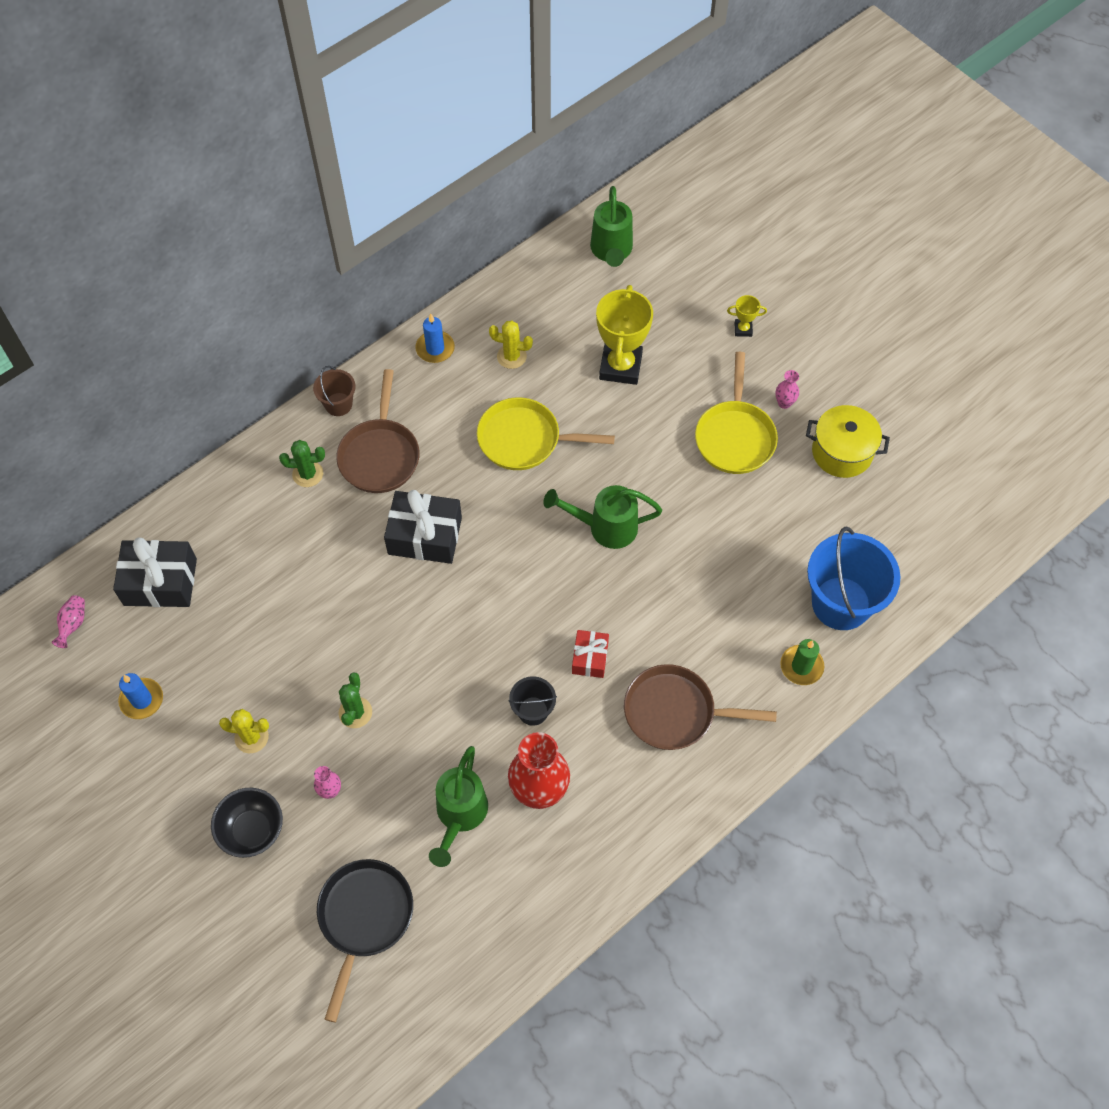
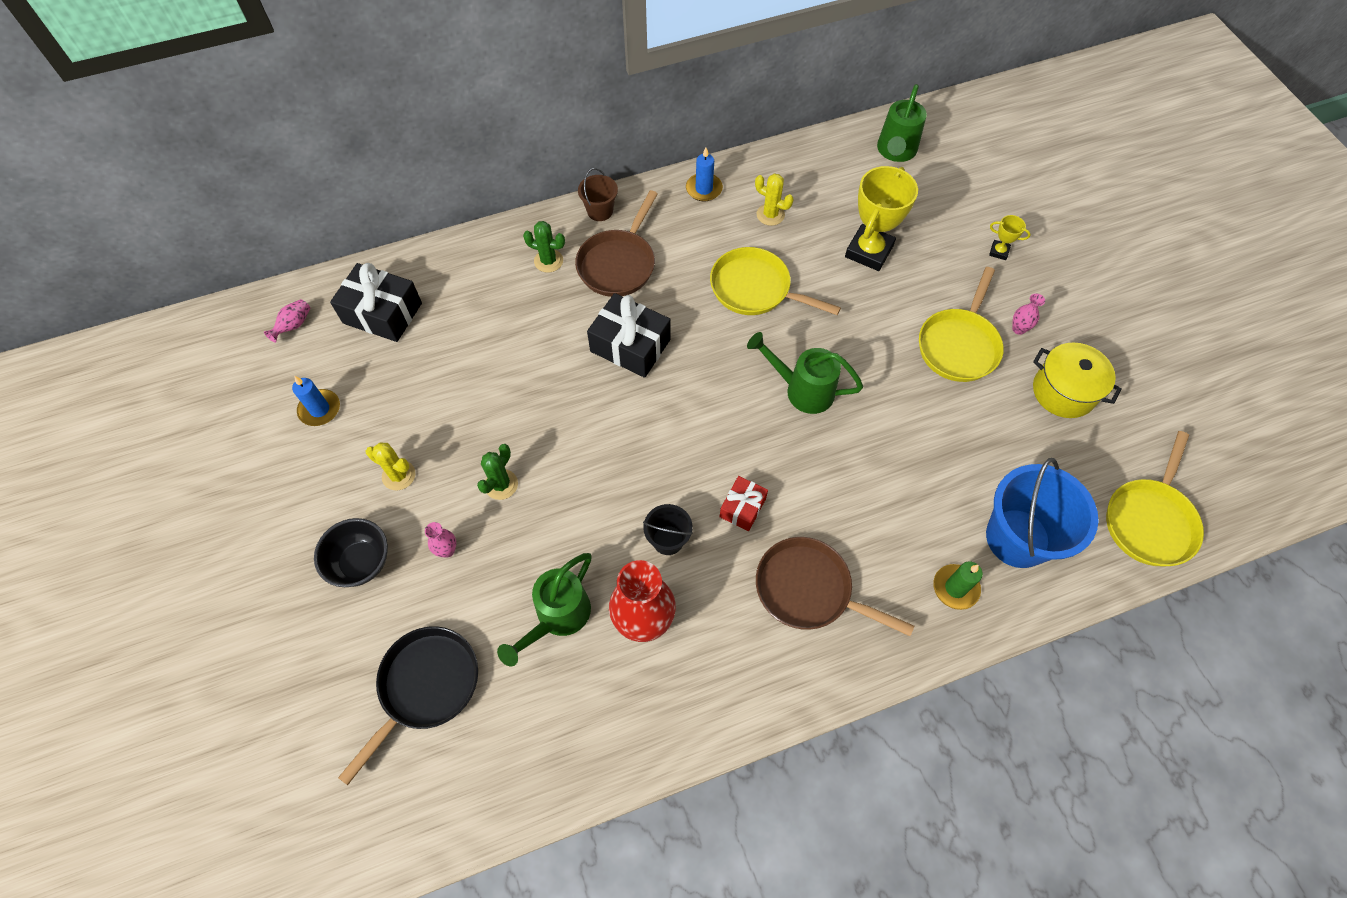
camera: 20 degrees right, 0 degrees up
(948, 549) = (1149, 520): none -> yellow pan

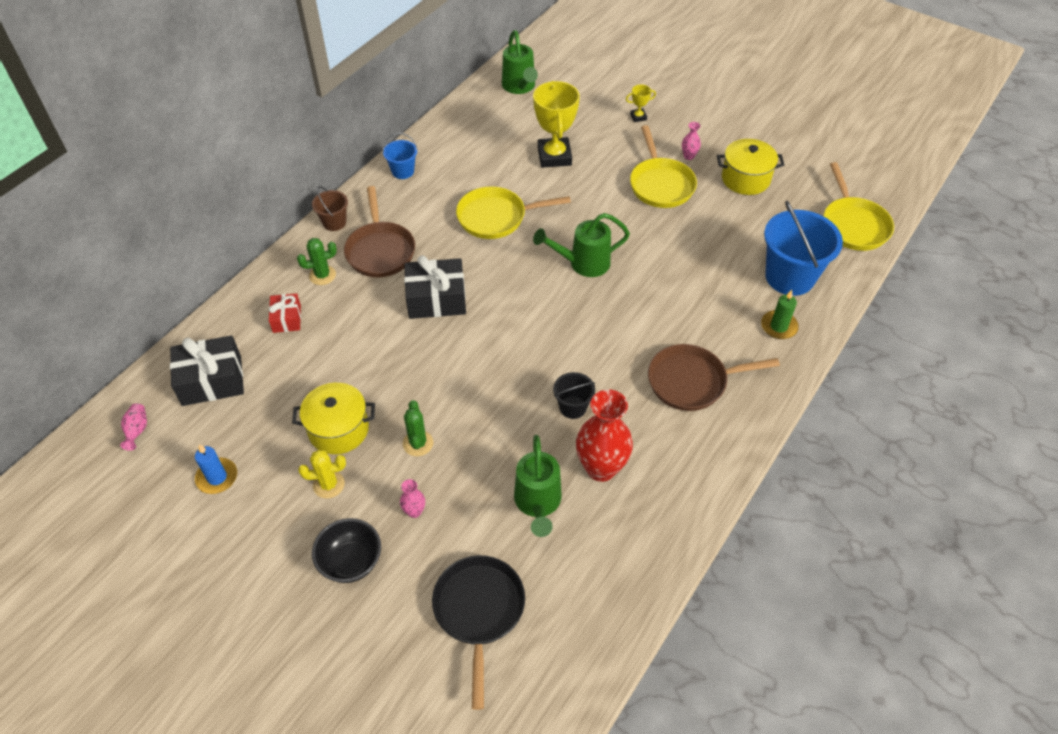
camera: 35 degrees left, 10 degrees down
(446, 426) = (338, 429): none -> yellow pot
(704, 189) = (403, 171): blue candle -> blue bucket
(742, 508) = (606, 357): red gift -> red gift (287, 319)
(770, 215) = (466, 165): yellow cactus -> none

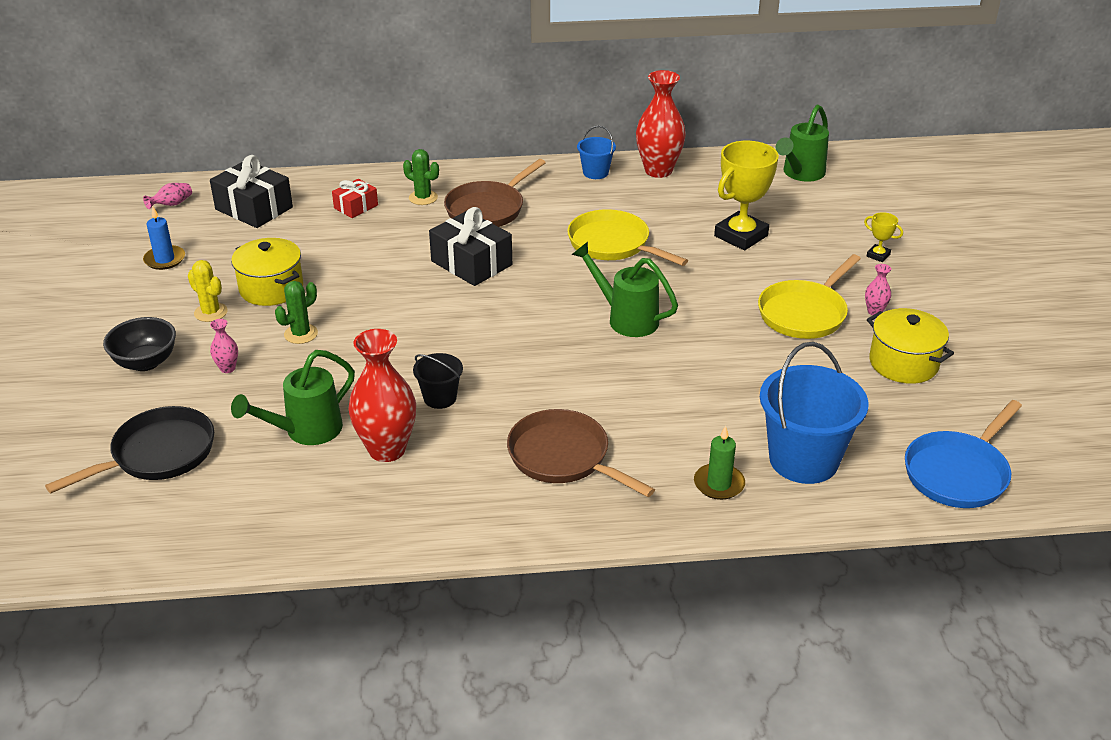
camera: 50 degrees right, 15 degrees down
(334, 222) = (488, 173): brown bucket -> none
(438, 142) = (658, 170): none -> red vase
(853, 225) = (958, 473): yellow pan -> blue pan

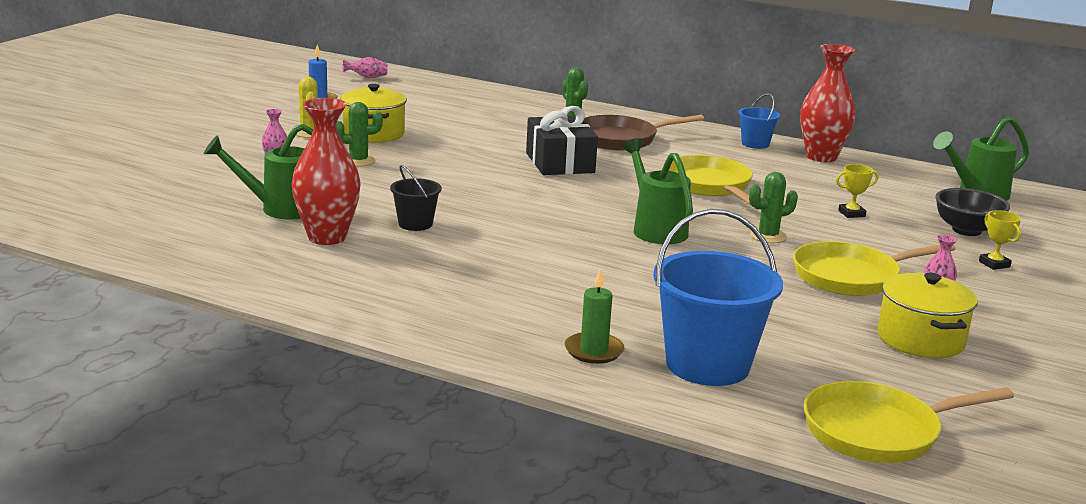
camera: 30 degrees right, 15 degrees down
(145, 362) = (222, 143): black bowl -> black bowl (966, 230)
(158, 454) = (156, 188): black pan -> none
(254, 208) = (425, 93): black gift -> none
(356, 206) = (508, 111): red gift -> none
(563, 457) = (469, 288): brown pan -> none
(710, 291) = (768, 236): none -> green cactus
(741, 236) = (851, 213): yellow trophy -> yellow trophy, size x0.45
(958, 473) = (878, 432): blue pan -> yellow pan

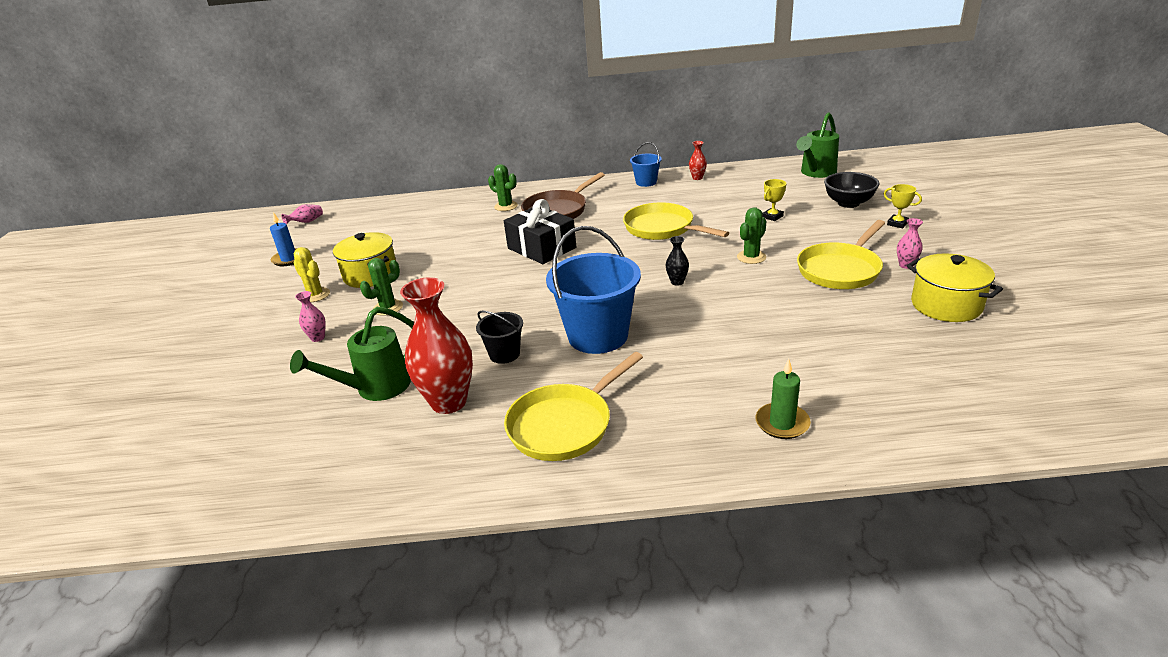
camera: 25 degrees left, 10 degrees up
(656, 229) = (677, 282): green watering can -> black vase
(707, 365) = (867, 396): blue bucket -> blue bucket (598, 336)
(821, 157) = (697, 178): red vase -> red vase, size x0.44
(878, 432) = (1037, 403): yellow pan -> yellow pan (564, 425)

